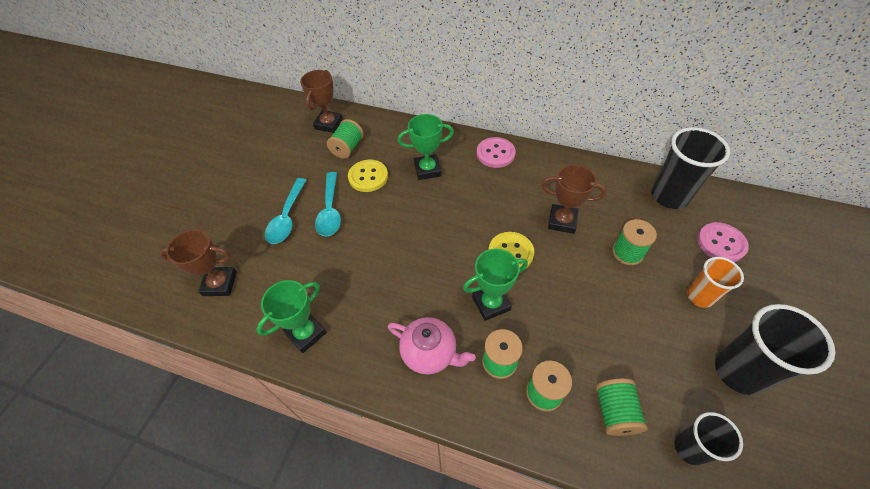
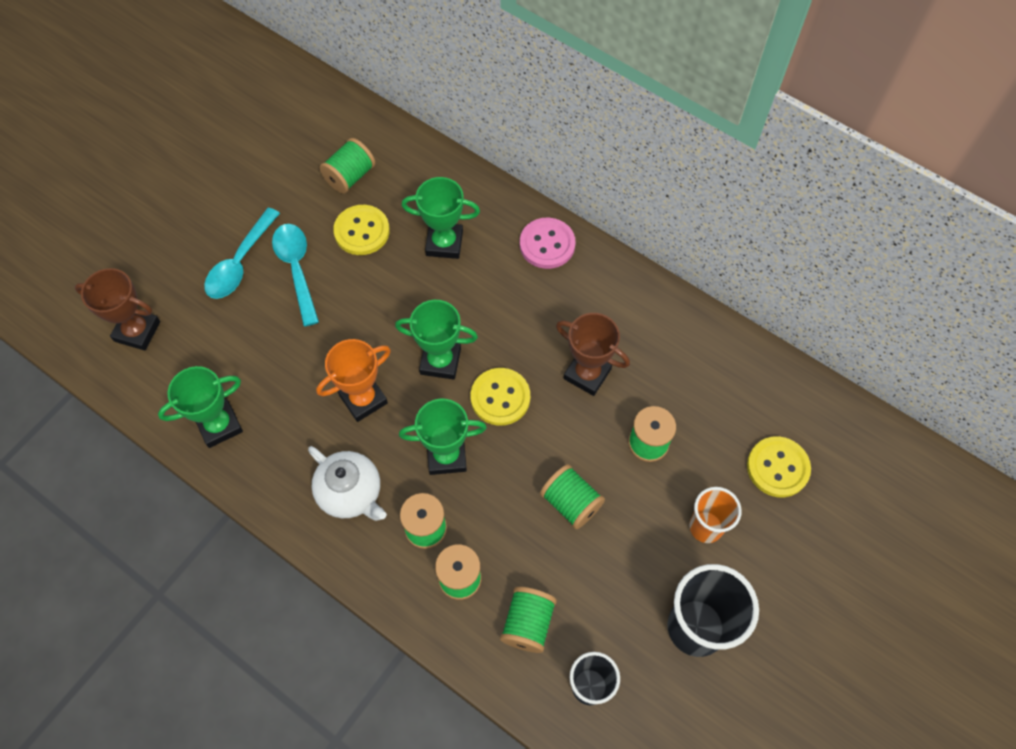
camera: 15 degrees right, 10 degrees up
(328, 124) = (337, 128): brown trophy -> none
(330, 211) = (296, 269): turquoise spoon -> turquoise spoon turned 150 degrees clockwise
(412, 282) = (363, 399): none -> orange trophy
(430, 353) = (351, 493): pink teapot -> white teapot
(457, 241) = (440, 361): none -> green trophy
(597, 309) = (571, 503): none -> green spool
(669, 196) = (751, 381): black cup -> none
(721, 243) = (777, 467): pink button -> yellow button

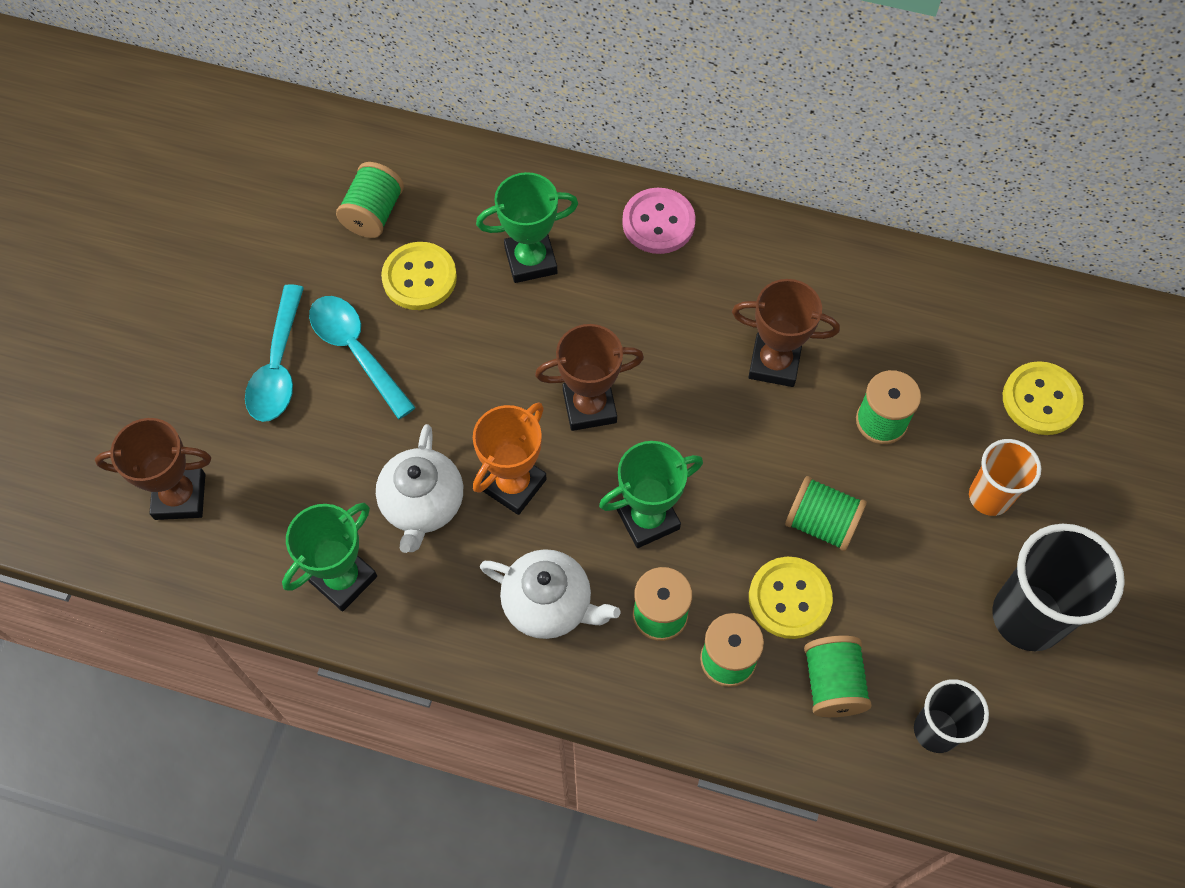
camera: 20 degrees left, 0 degrees up
(295, 392) = (422, 504): none -> white teapot
(440, 361) = (589, 406): green trophy -> brown trophy
(500, 397) = (682, 426): yellow button -> yellow button (789, 599)

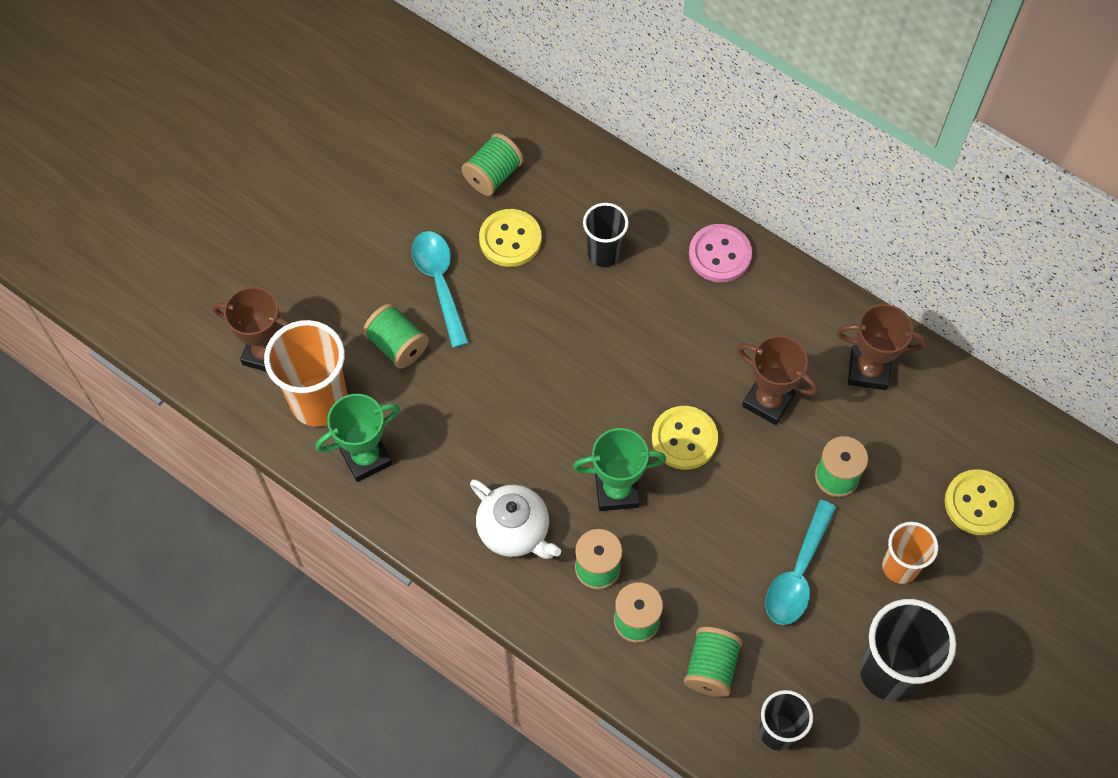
camera: 20 degrees right, 0 degrees up
(263, 532) = (319, 401): none -> orange cup
(278, 367) = (375, 276): turquoise spoon -> turquoise spoon (797, 574)
(422, 504) = (447, 421): white teapot -> none
(513, 484) = (522, 428): orange trophy -> none
(531, 260) = (604, 253): green trophy -> black cup
(589, 406) = (605, 387): brown trophy -> brown trophy (868, 370)
(789, 599) = (704, 591): yellow button -> yellow button (684, 439)
(821, 523) = (754, 541): green spool -> green spool (397, 345)

